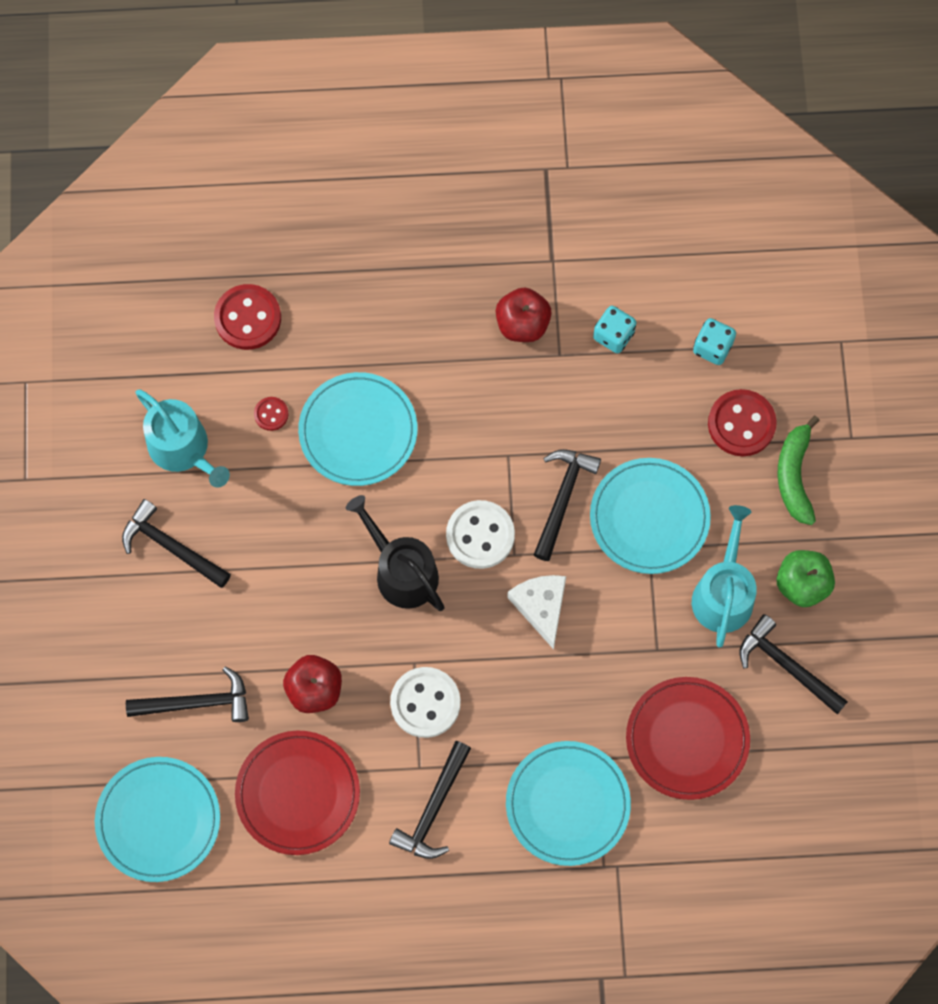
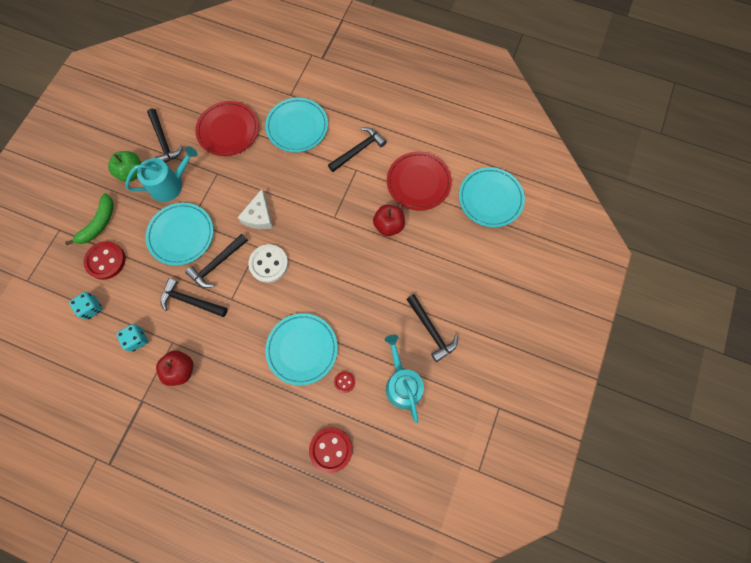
camera: 155 degrees left, 0 degrees up
(197, 703) = (450, 244): black hammer -> black hammer (191, 301)
(401, 571) = (317, 263): black watering can -> none
(425, 703) = (338, 196): white button -> none
(723, 593) = (170, 184): turquoise watering can -> turquoise watering can turned 150 degrees counterclockwise

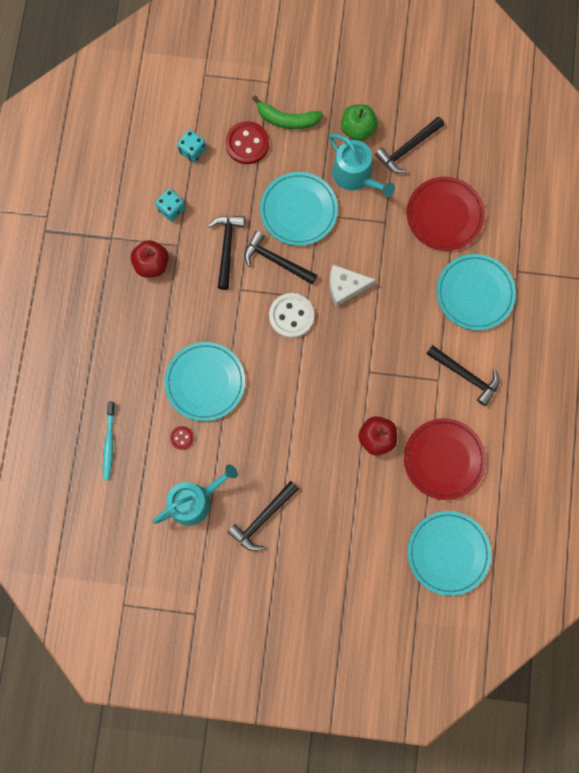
camera: 75 degrees right, 5 degrees up
(331, 449) = (109, 443): red button -> turquoise toothbrush

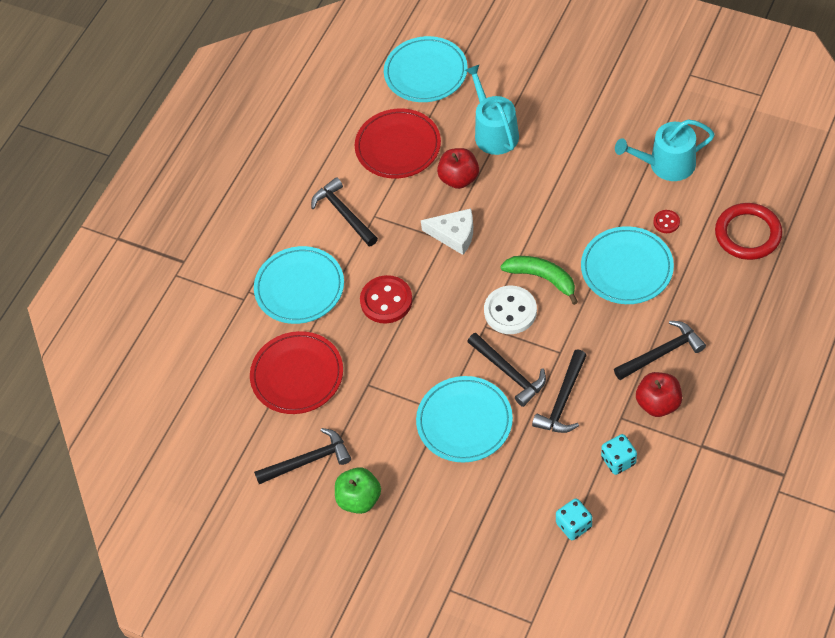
camera: 155 degrees left, 20 degrees down
(109, 443) = (748, 234): turquoise toothbrush -> red ring
(247, 144) = (502, 516): red button -> red button (386, 301)
(262, 518) = (600, 135): black hammer -> black hammer (662, 353)
(287, 119) = (442, 534): green banana -> green banana (542, 278)
(345, 286) = (439, 327): white cheese -> white cheese (454, 235)
(355, 176) = (382, 444): turquoise watering can -> turquoise watering can (494, 132)

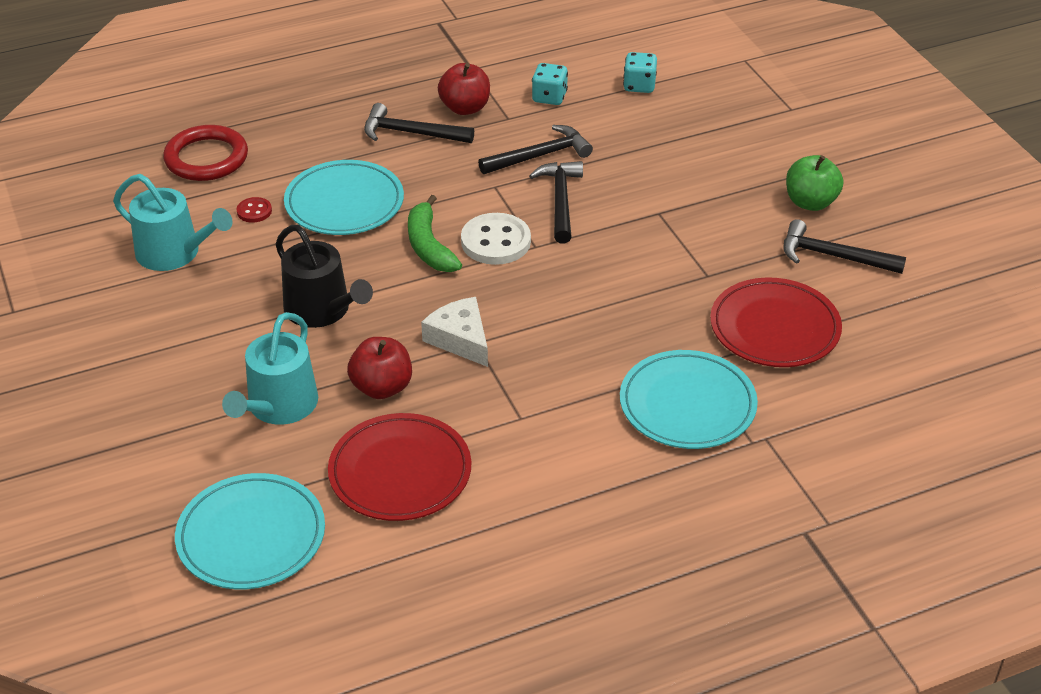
camera: 145 degrees left, 15 degrees down
(344, 213) = (551, 445): black hammer -> none
(386, 301) = (606, 329): red button -> none
(464, 421) = (647, 194): turquoise plate -> none
(544, 194) = (322, 310): none -> black watering can

